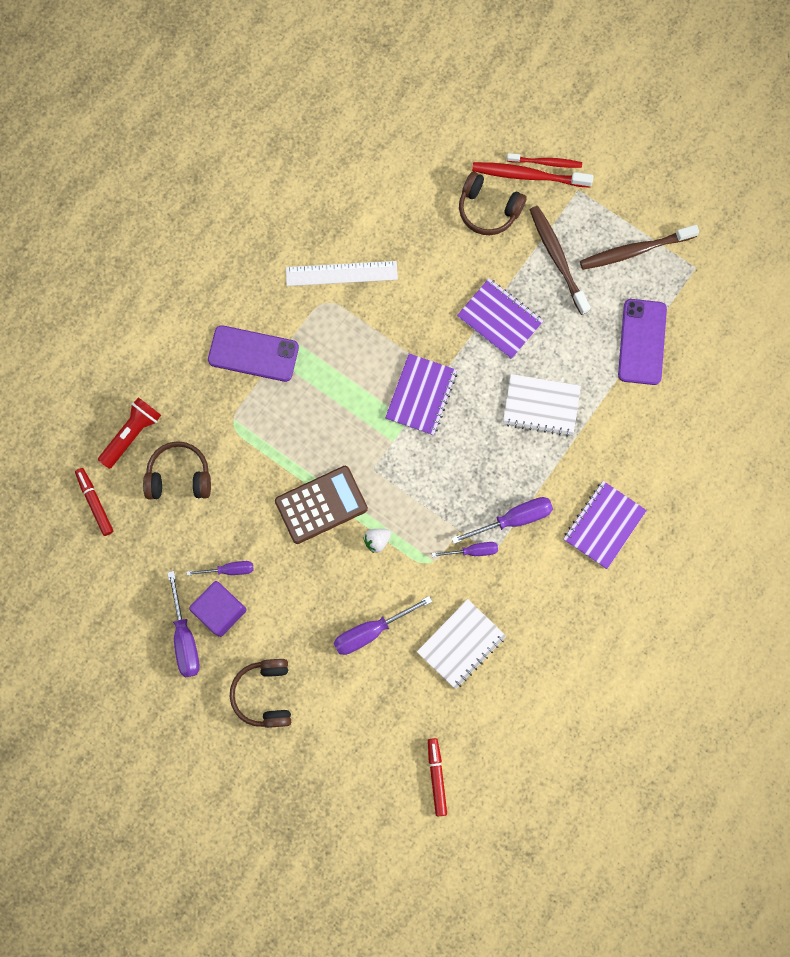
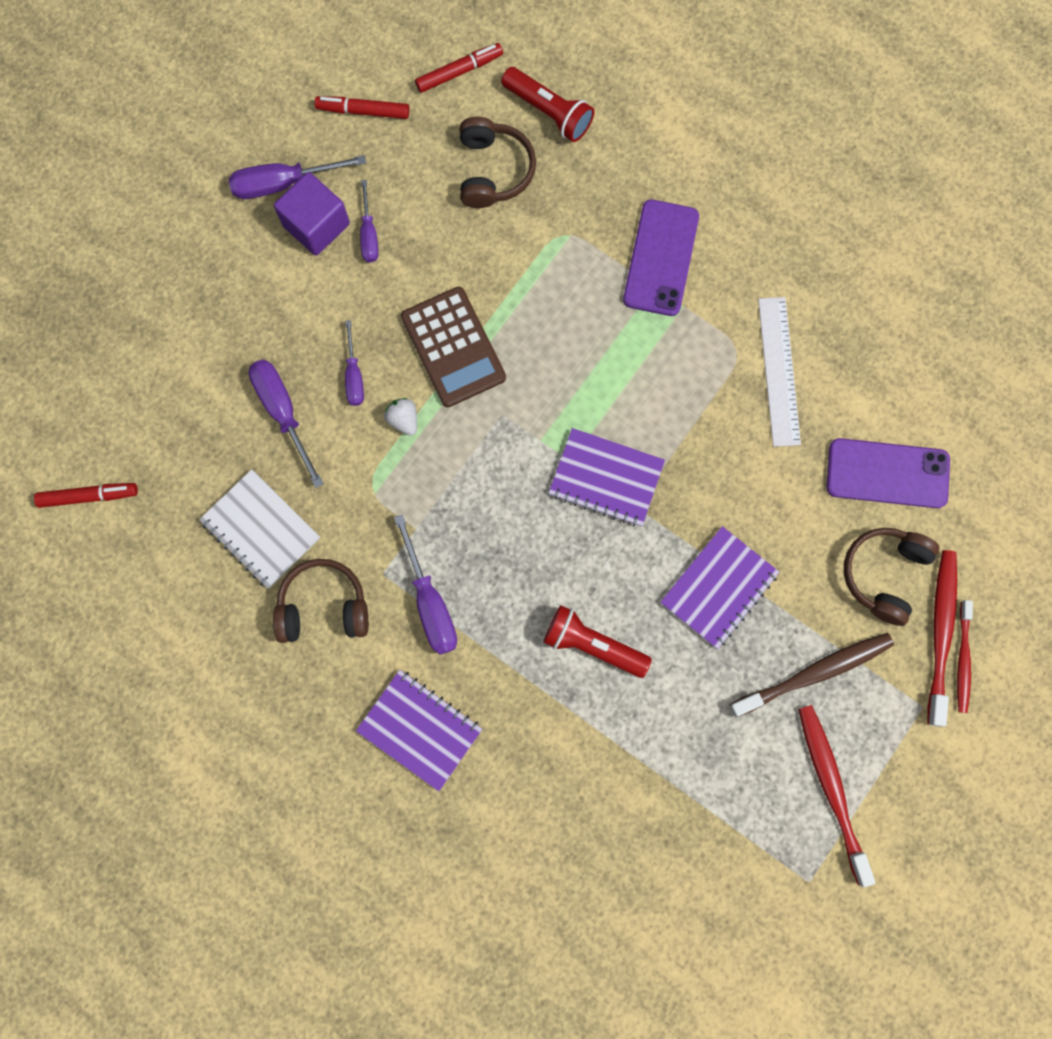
camera: 90 degrees right, 0 degrees up
(126, 577) = (363, 111): none -> red marker
(265, 694) = (207, 280): brown headphones -> brown headphones (323, 606)
(473, 551) = (387, 546): purple screwdriver -> purple screwdriver (354, 376)
(541, 405) = (593, 644): white notebook -> red flashlight
(635, 250) = (832, 790): brown toothbrush -> red toothbrush
(642, 342) = (690, 795): purple phone -> purple phone (887, 473)

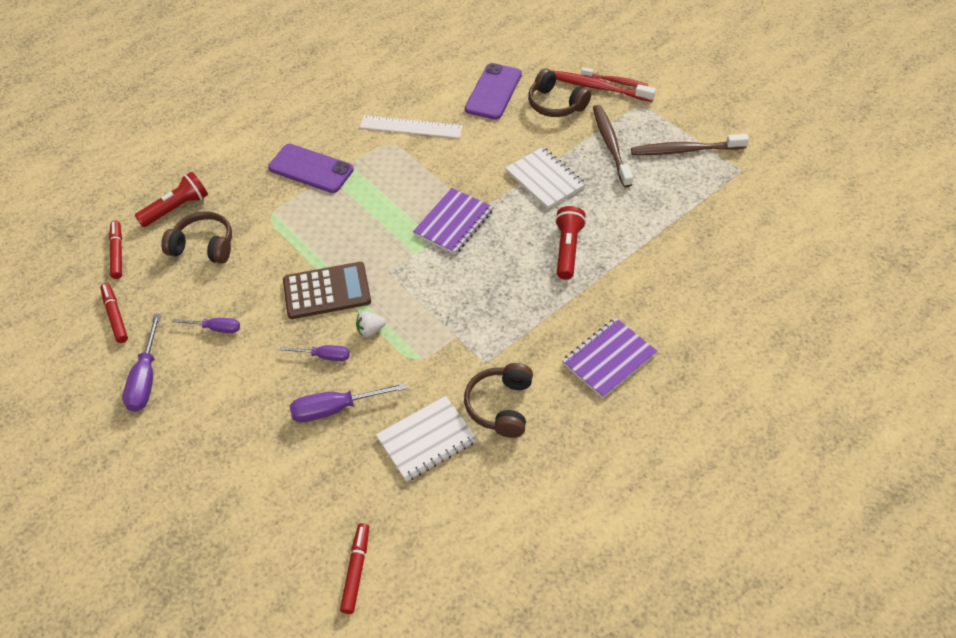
camera: 75 degrees left, 25 degrees down
(316, 225) = (191, 361): purple cube -> none
(363, 111) = (115, 316): red marker -> red marker turned 135 degrees clockwise
(430, 603) = (515, 337): purple screwdriver -> none
(593, 644) = (568, 249): red flashlight -> red flashlight turned 150 degrees clockwise
(718, 588) = (545, 179): purple notebook -> white notebook
(832, 790) = (685, 150): red toothbrush -> brown toothbrush

